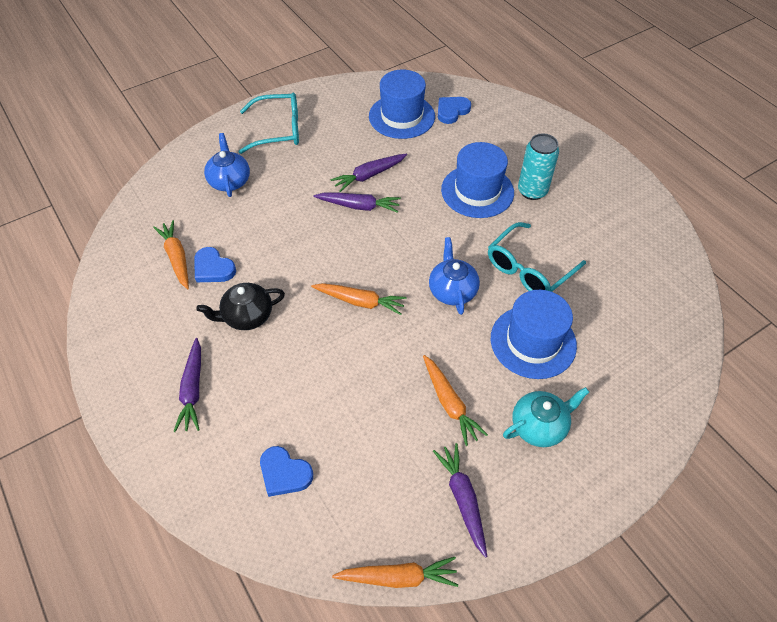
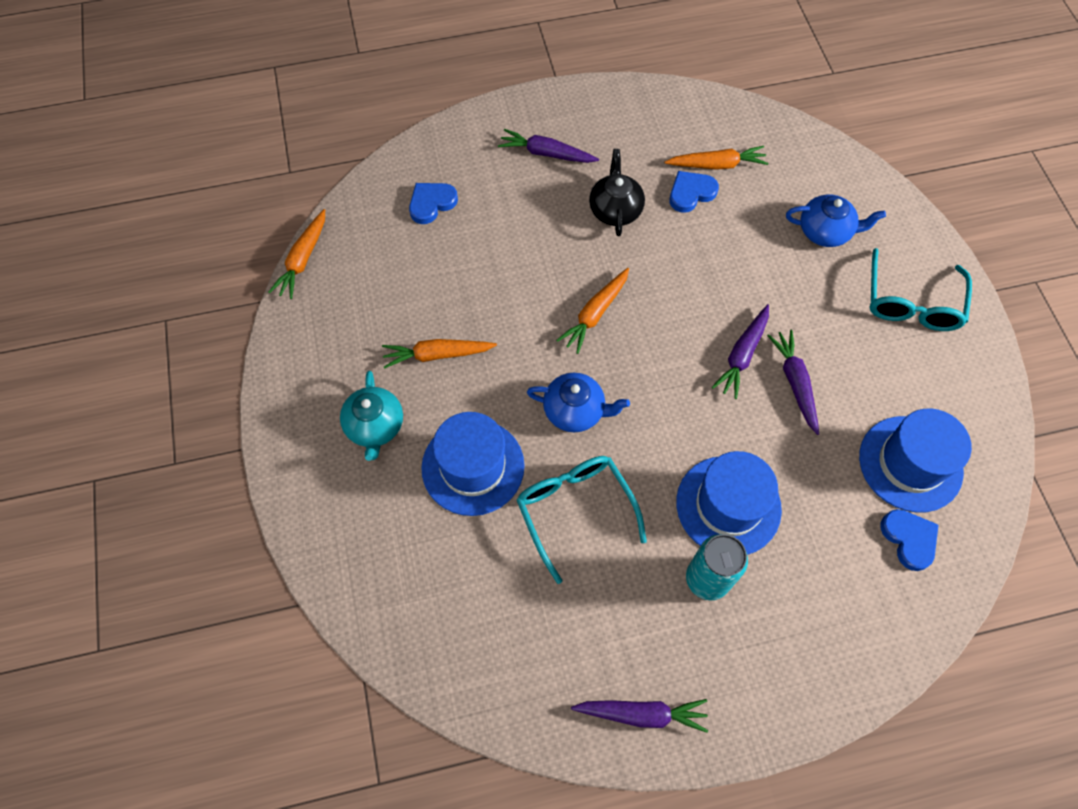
camera: 110 degrees right, 10 degrees up
(463, 499) = (339, 330): purple carrot -> purple carrot (642, 714)

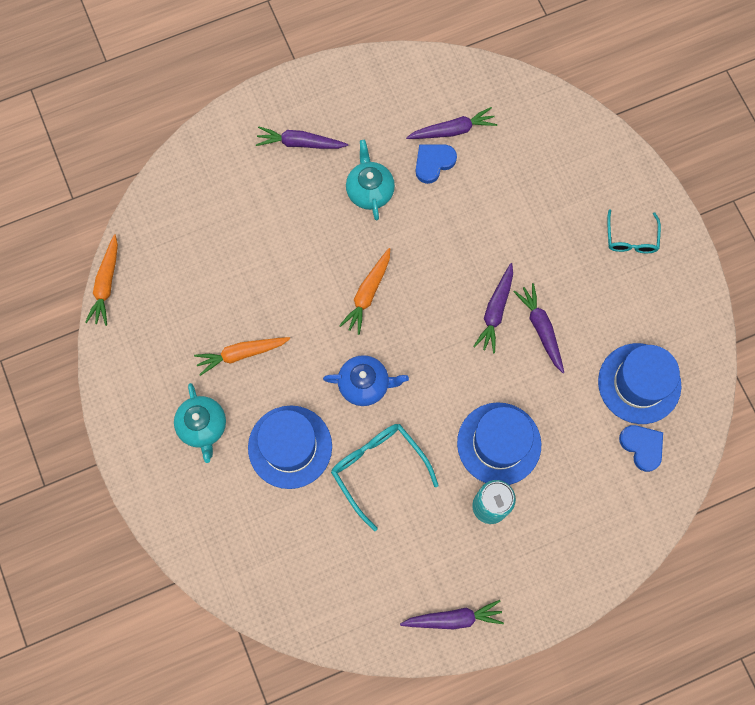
camera: 10 degrees left, 10 degrees up
(431, 203) = (207, 210): blue heart -> none
(615, 210) = (369, 190): black teapot -> turquoise teapot
(717, 165) = (452, 130): orange carrot -> purple carrot
(825, 232) = (553, 182): blue teapot -> none
(911, 302) = (631, 238): turquoise glasses -> turquoise glasses, size x0.64

